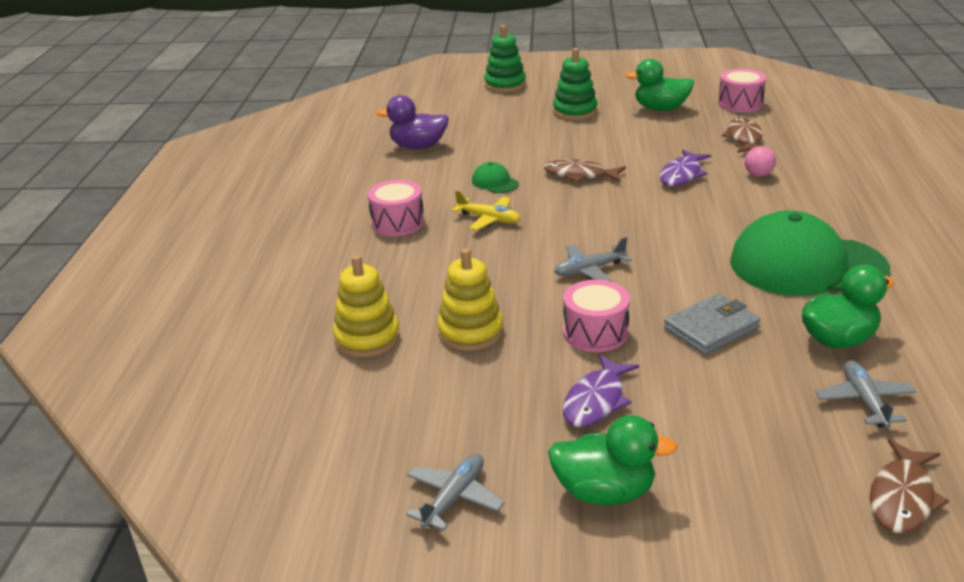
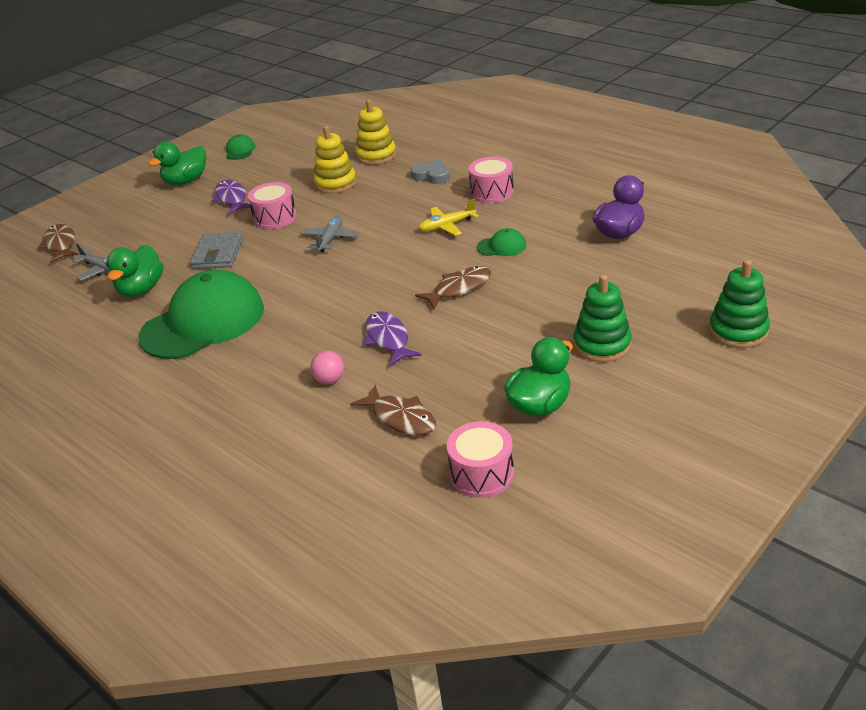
camera: 130 degrees right, 5 degrees up
(390, 272) = (432, 176): none -> grey heart
(454, 498) = (240, 150): grey plane -> green cap

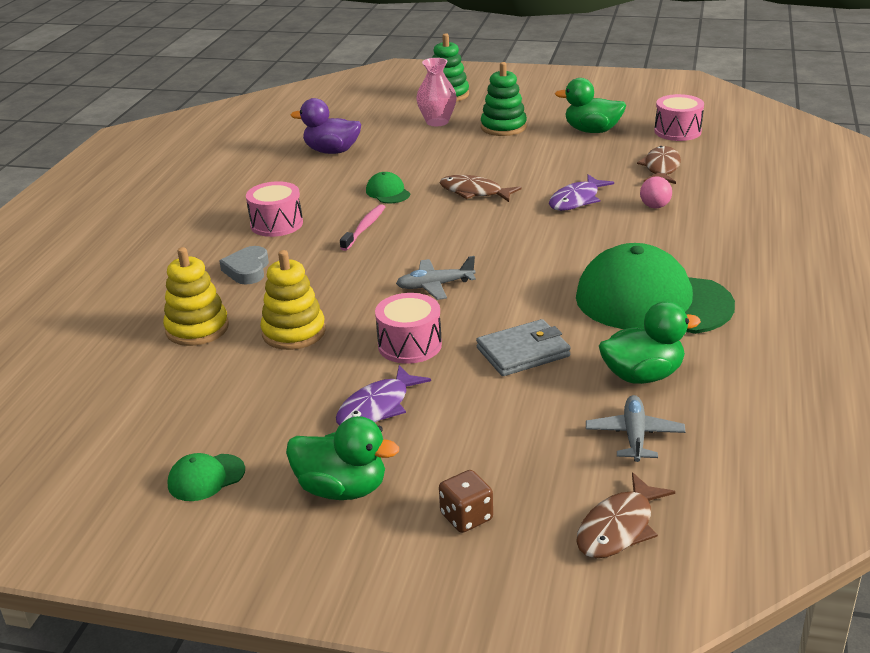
camera: 120 degrees left, 5 degrees down
(125, 208) = (466, 517): none -> brown dice
(447, 226) = (364, 228): yellow plane -> pink toothbrush
(652, 305) = (437, 122): none -> pink vase

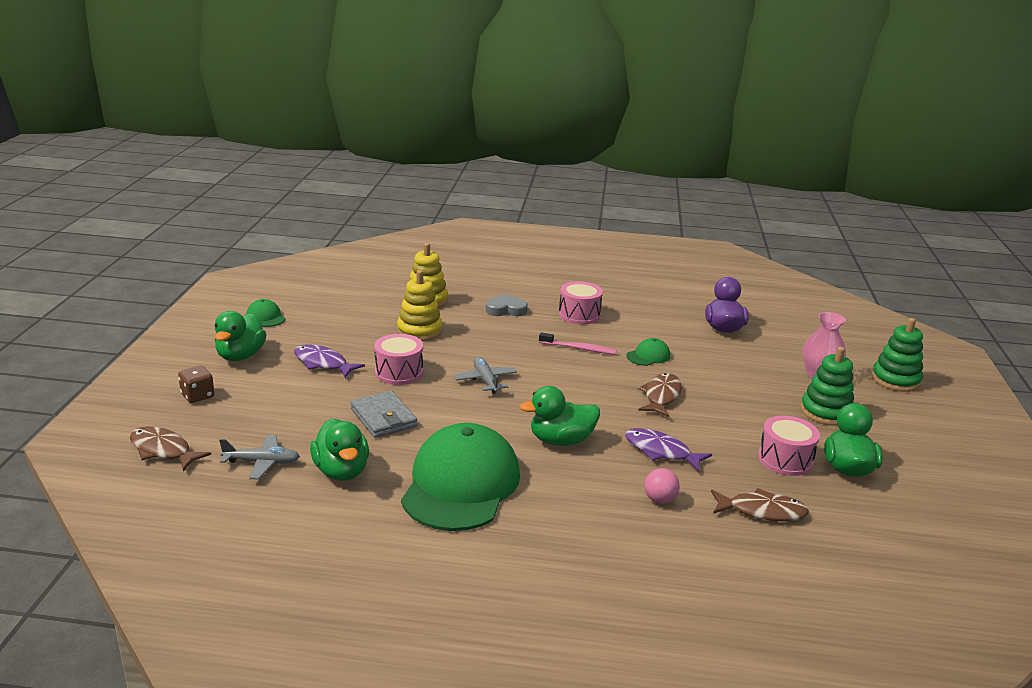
camera: 80 degrees right, 5 degrees down
(563, 246) = (561, 441): none -> green duck
(677, 131) = (881, 532): pink drum -> pink drum (785, 459)

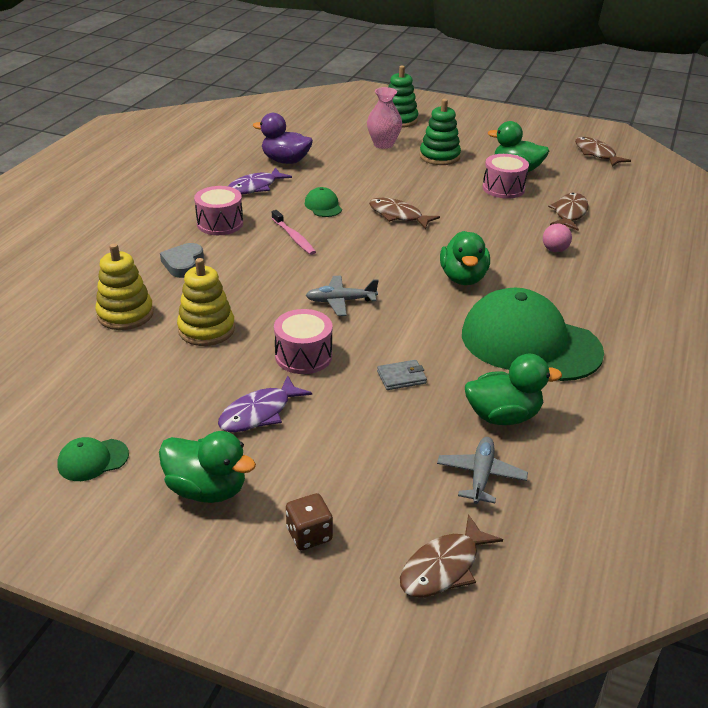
camera: 75 degrees left, 10 degrees up
(383, 418) = (401, 377): grey wallet -> grey wallet, size x0.61
(579, 348) = (294, 237): pink toothbrush -> pink toothbrush turned 120 degrees clockwise
(661, 451) = (486, 235): purple fish -> purple fish (255, 187)
(972, 537) = (596, 154): none -> brown fish

